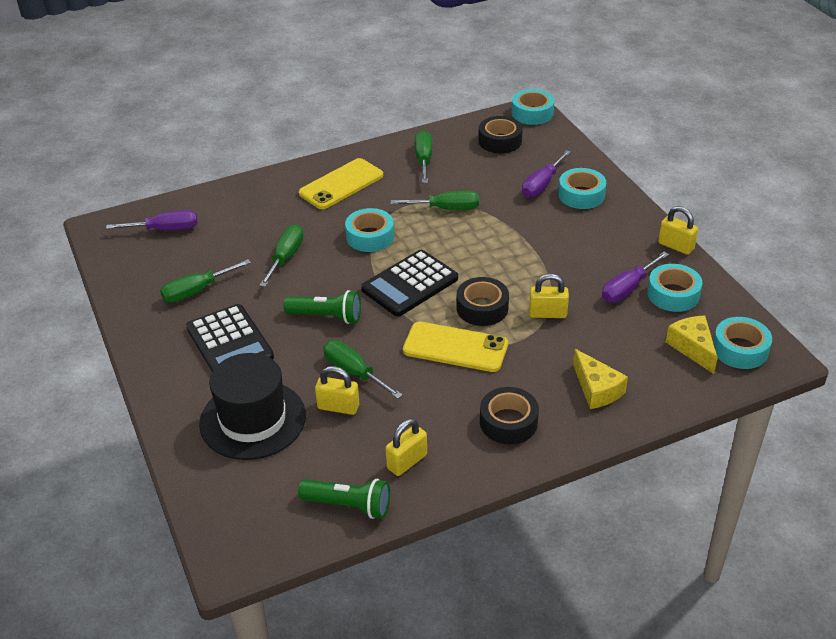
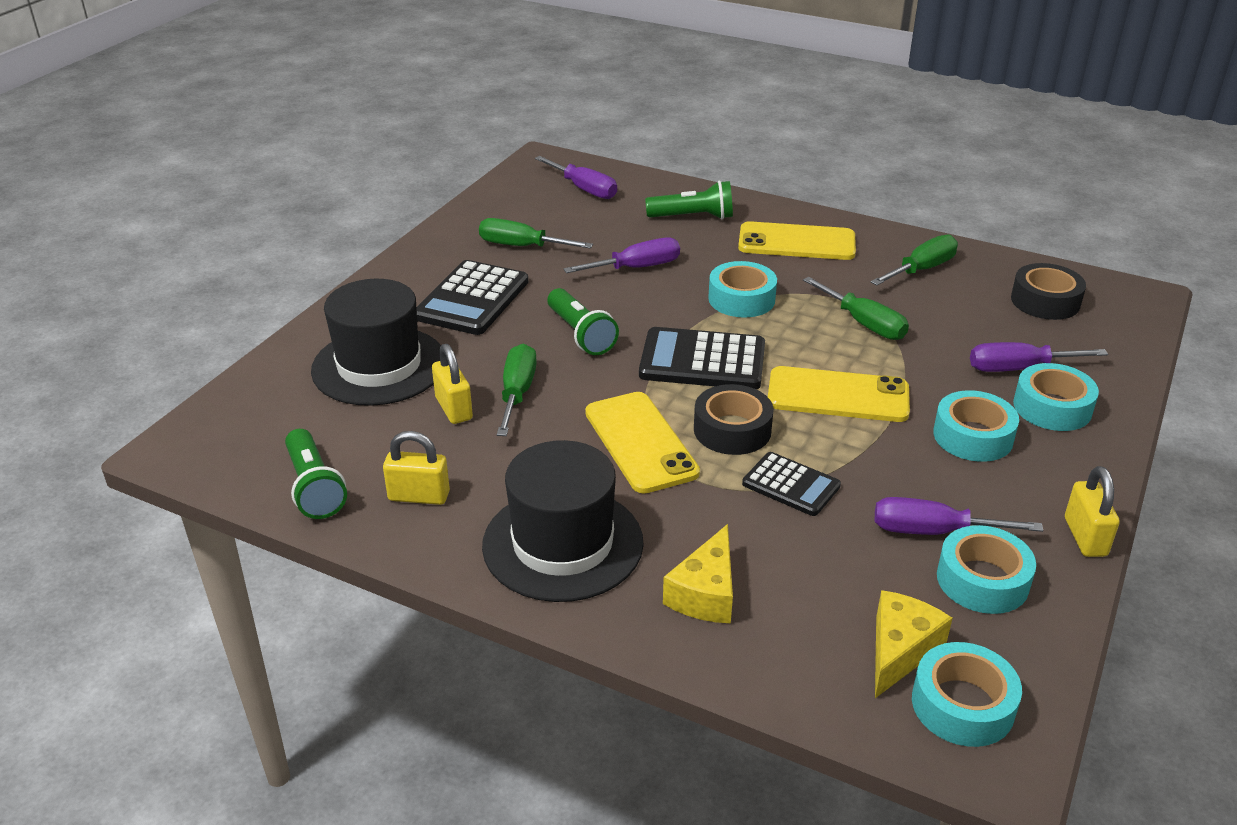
camera: 50 degrees right, 5 degrees down
(261, 205) = (693, 217): none -> green flashlight
(286, 257) = (636, 268): green screwdriver -> purple screwdriver
(495, 255) = (838, 395): none -> yellow phone
(508, 422) = (563, 544): black tape -> black hat
(532, 113) = (1139, 298): turquoise tape -> turquoise tape (973, 436)
(547, 313) = (791, 485): yellow padlock -> black calculator

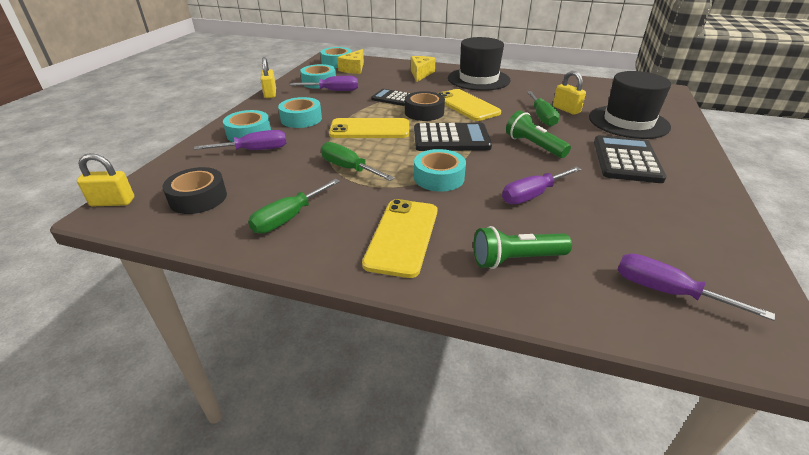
camera: 170 degrees right, 0 degrees up
(314, 487) = (590, 84): green flashlight -> none
(419, 496) = (546, 85): yellow padlock -> yellow padlock (112, 202)
(521, 246) = (644, 206): green screwdriver -> none
(796, 242) = (402, 236): yellow phone -> yellow phone turned 75 degrees counterclockwise

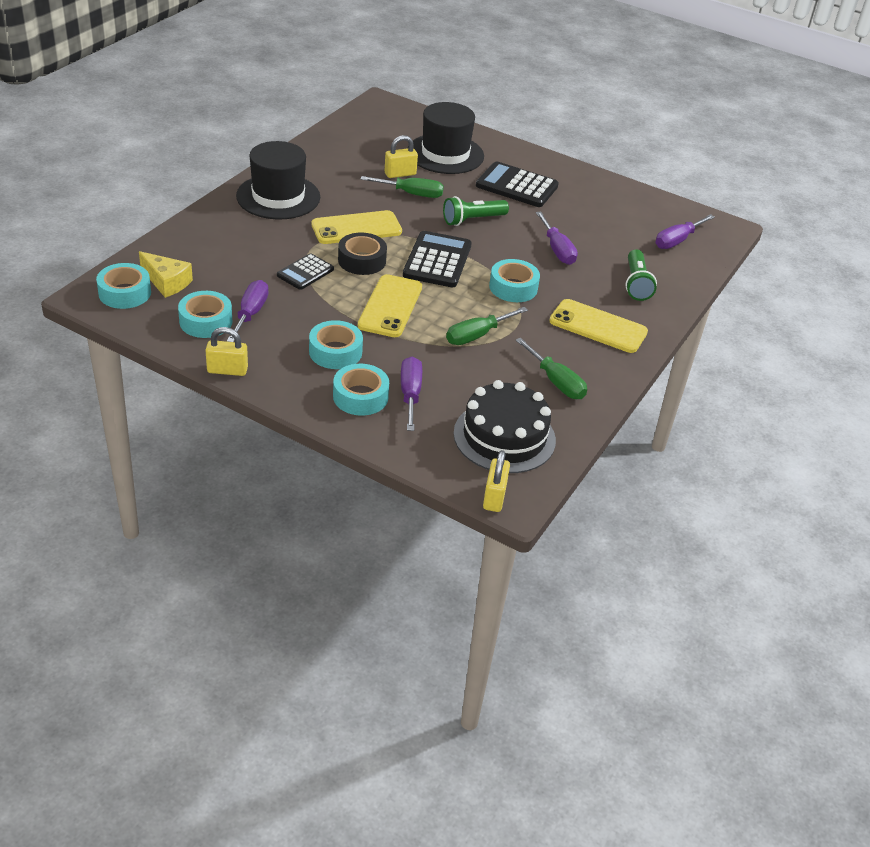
camera: 80 degrees left, 5 degrees up
(198, 198) = (504, 437): black tape -> black cake
(420, 74) = (228, 232): yellow cheese -> none

